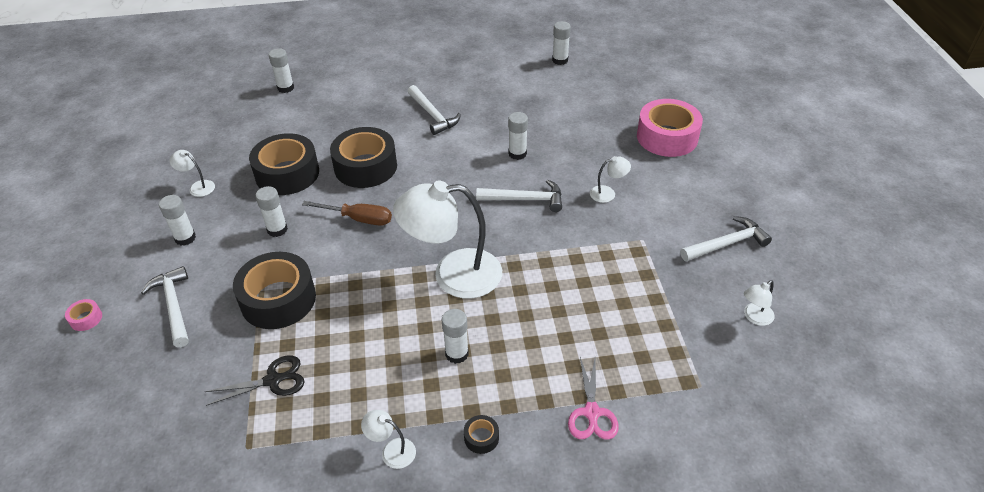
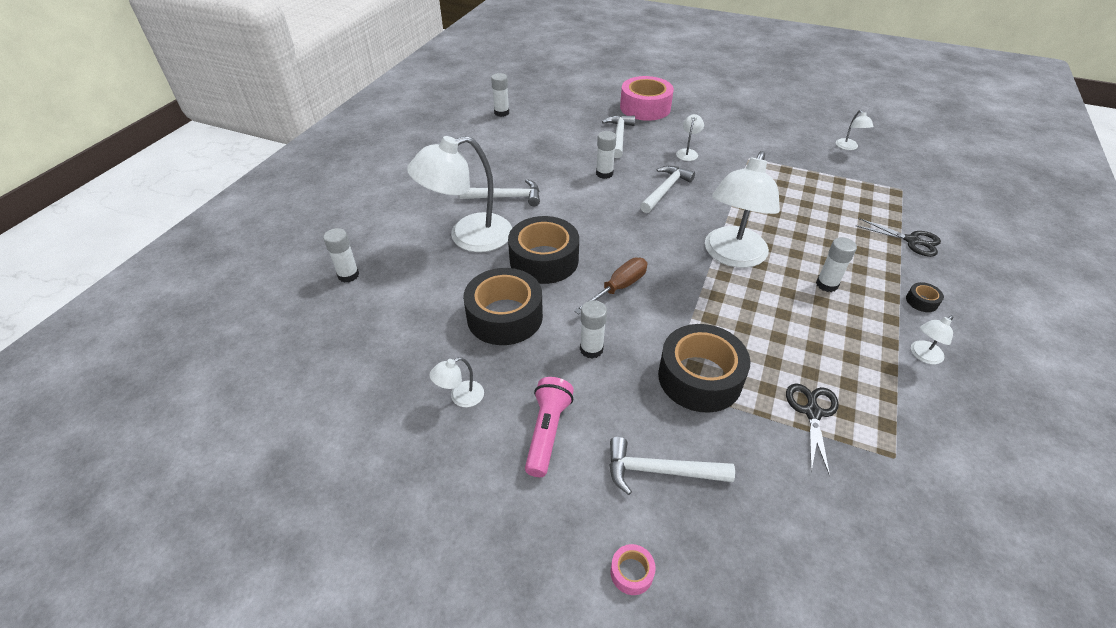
camera: 60 degrees left, 0 degrees up
(185, 238) = (547, 432): white glue stick -> pink flashlight
(366, 119) = (468, 237): none -> white lamp
(591, 413) = (912, 241): pink scissors -> black scissors
(726, 243) = (774, 130): white hammer -> white hammer (618, 136)

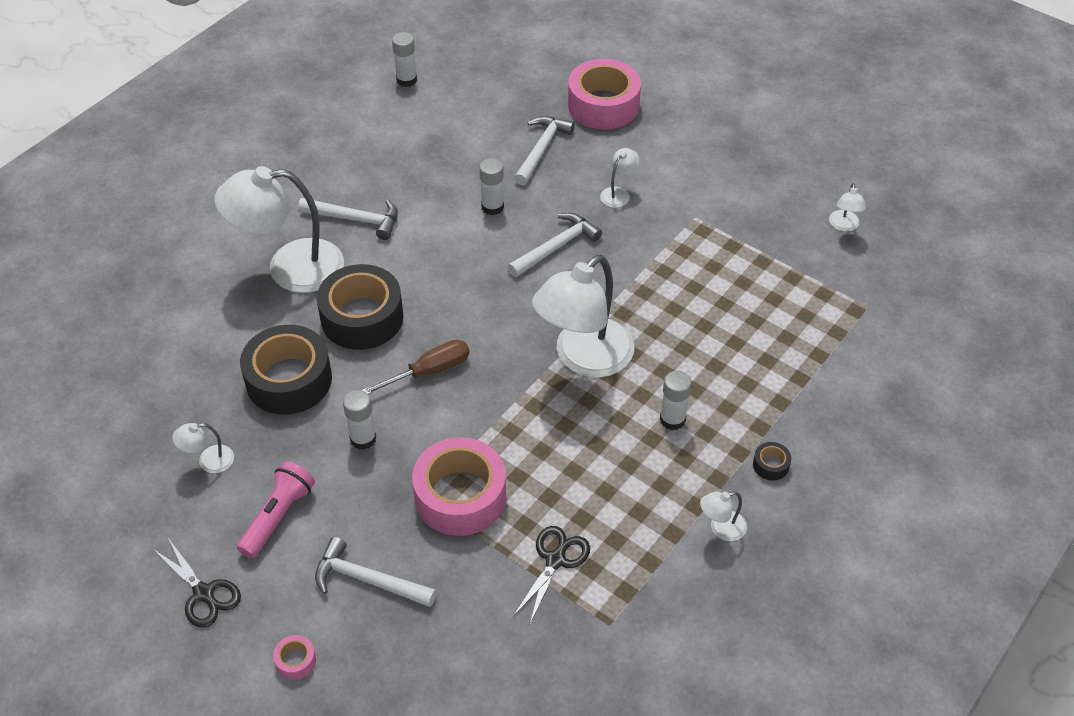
camera: 15 degrees right, 5 degrees up
(348, 275) = (142, 292): white glue stick -> none
(700, 377) = (460, 496): black tape -> pink tape
(912, 241) = (821, 384): black scissors -> black scissors (204, 594)

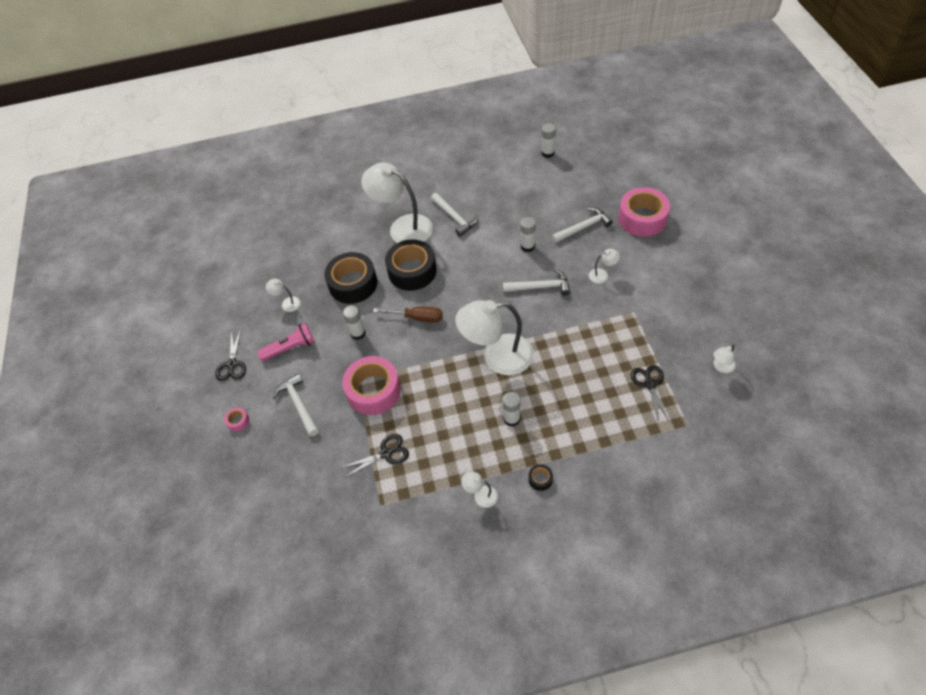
camera: 45 degrees right, 5 degrees up
(788, 287) = (649, 384): none -> black scissors

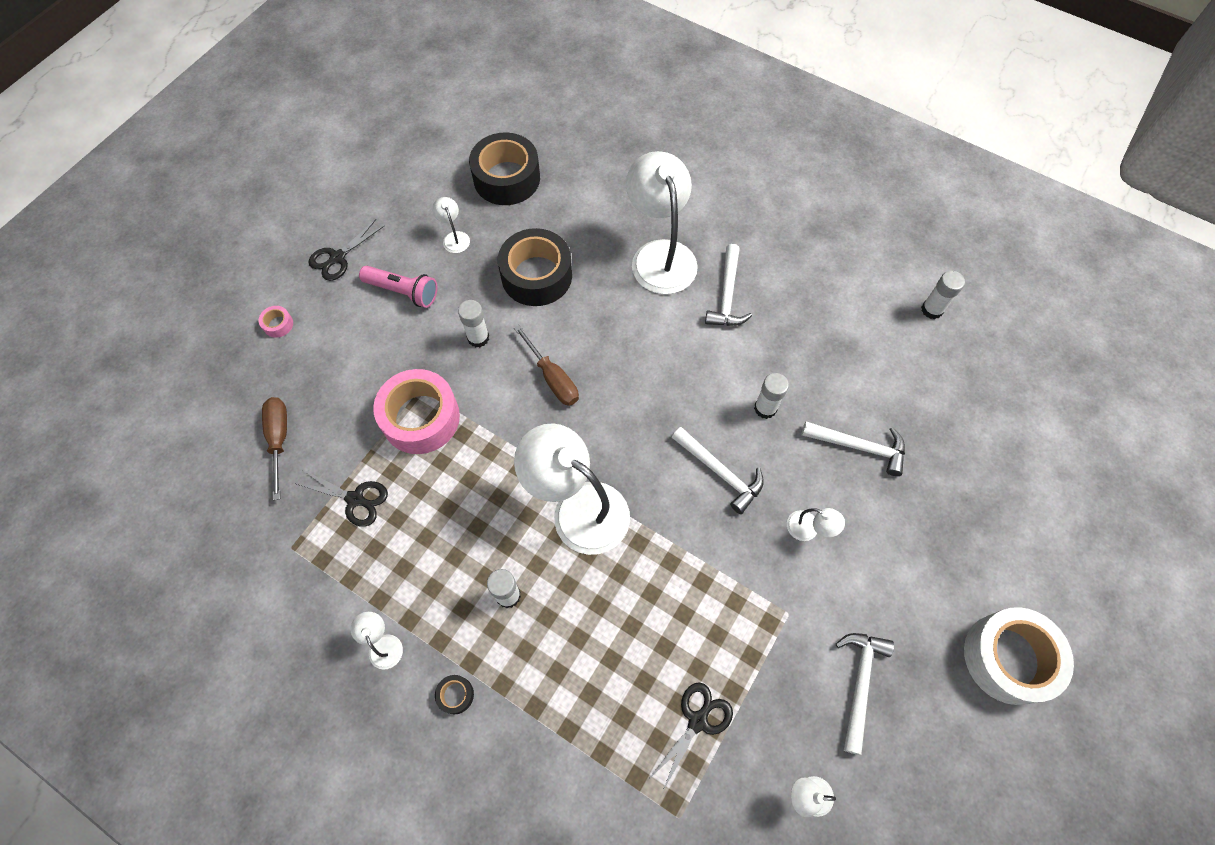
camera: 40 degrees right, 10 degrees up
(298, 404) = (343, 361): white hammer -> white hammer (859, 683)
(310, 468) = (279, 439): none -> brown screwdriver
(412, 271) = (609, 318): black tape -> black tape (506, 178)
(642, 218) = (947, 505): pink tape -> none
(728, 250) = (1008, 658): none -> white tape

